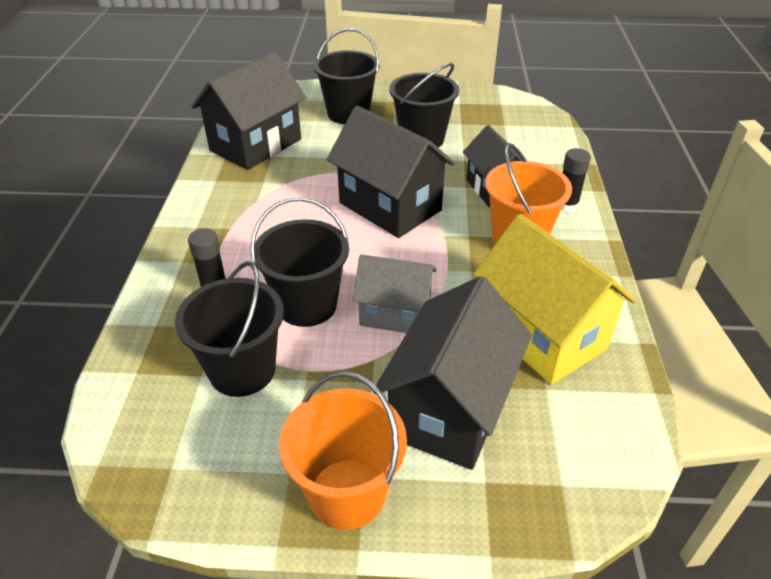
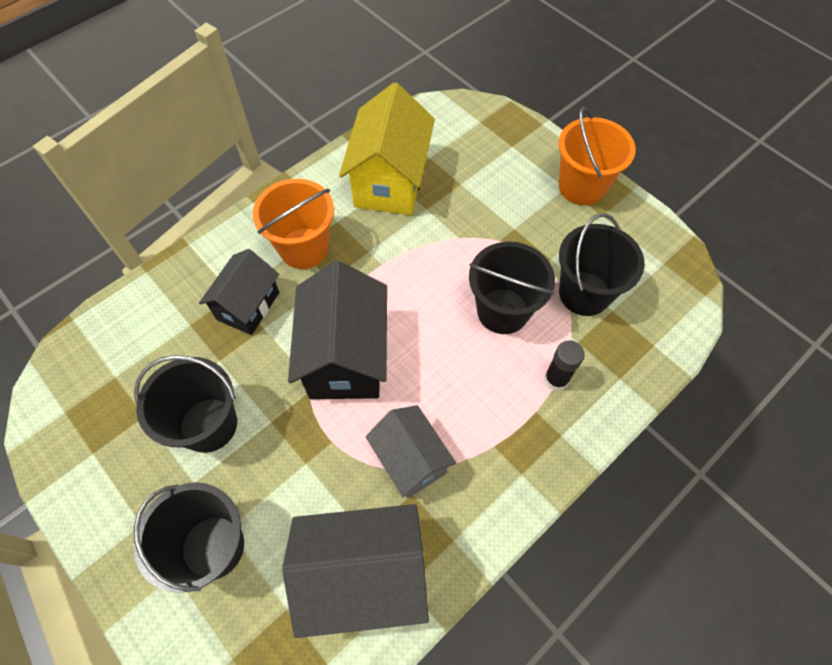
camera: 135 degrees left, 20 degrees up
(395, 313) = (454, 259): grey house -> grey house (410, 460)
(450, 409) = (490, 184): black house -> none
(566, 205) = (228, 247): black glue stick -> none

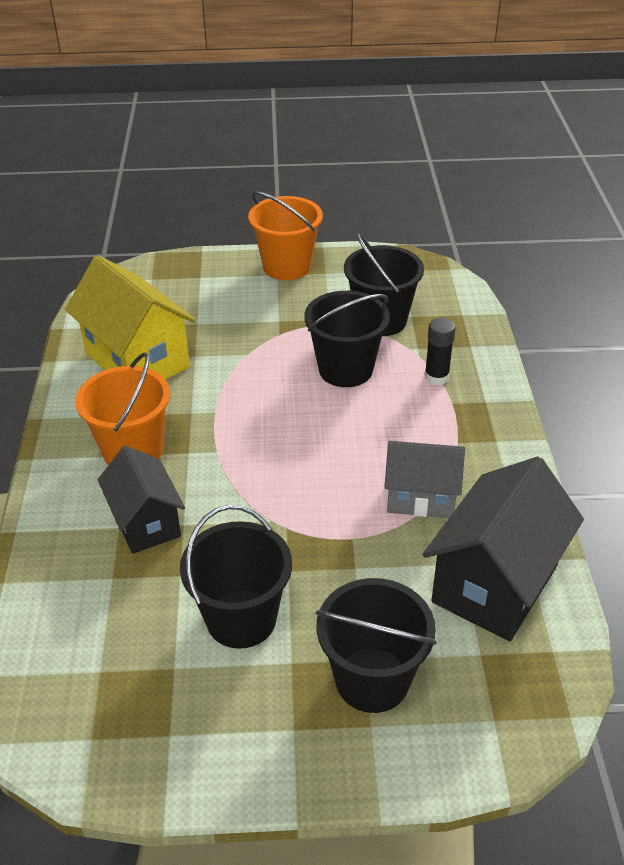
camera: 50 degrees left, 20 degrees down
(345, 357) = (280, 484): black house -> none

